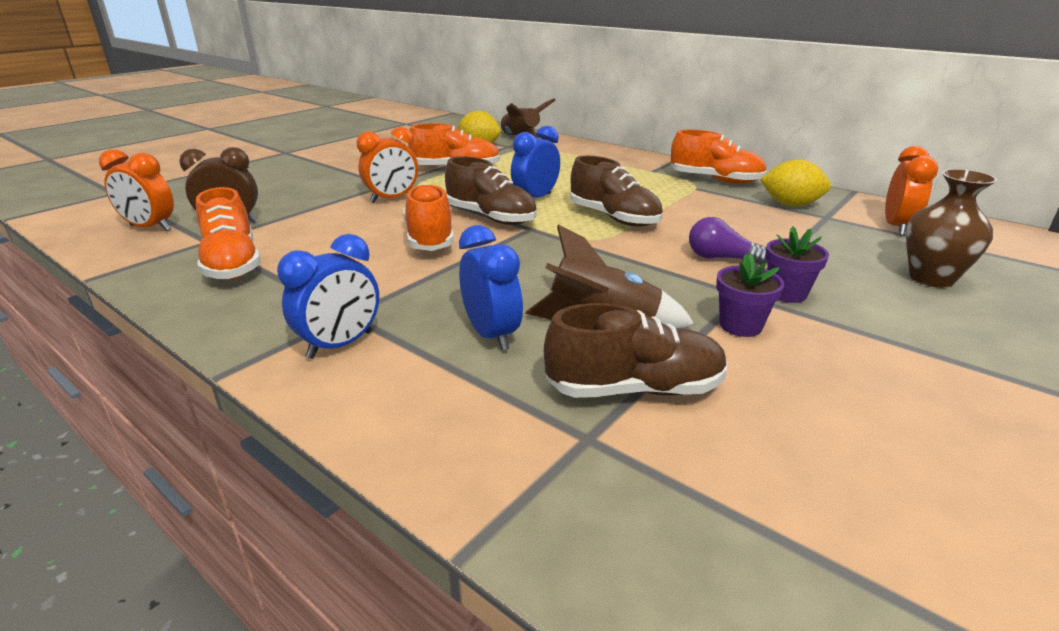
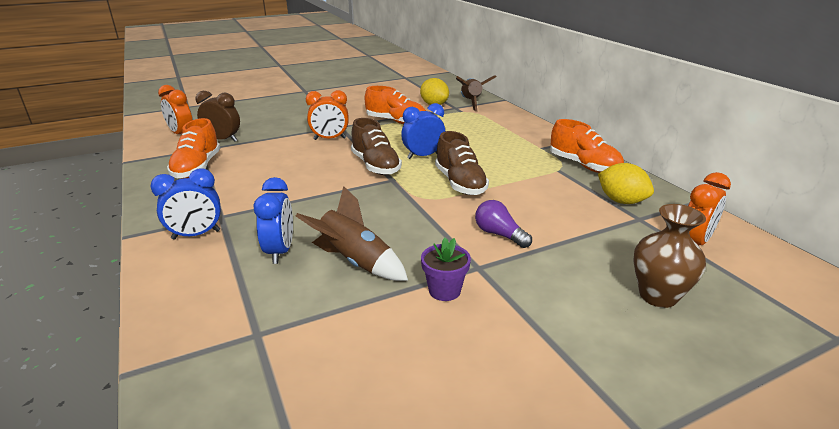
camera: 25 degrees right, 0 degrees up
(430, 238) = (320, 173): orange shoe -> none
(634, 389) = (319, 313): brown shoe -> none
(786, 293) = (512, 275): purple flower pot -> none

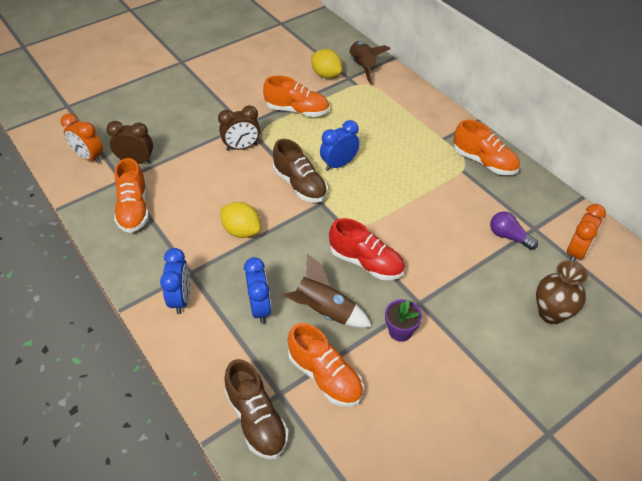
camera: 10 degrees left, 20 degrees up
(196, 235) = (181, 299): blue clock -> blue clock turned 60 degrees counterclockwise
(326, 323) = (325, 376): none -> orange shoe
(330, 139) = (242, 147): orange clock -> brown clock
(424, 227) = (366, 262): none -> red shoe
(460, 183) = (382, 201): brown shoe -> brown shoe (256, 419)
(499, 234) = (428, 263): purple light bulb -> purple light bulb (508, 236)
(621, 201) = (519, 207): yellow lemon -> yellow lemon (242, 231)

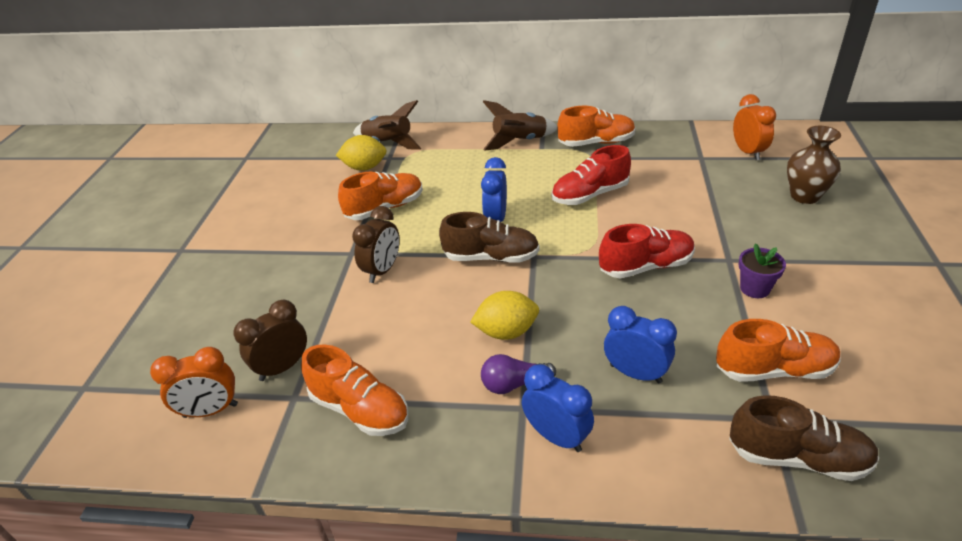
camera: 45 degrees left, 10 degrees down
(324, 311) = (684, 326): brown rocket -> brown rocket (519, 142)
(415, 193) = (590, 195): none -> red shoe
(508, 236) = (697, 174): purple light bulb -> purple light bulb (514, 384)

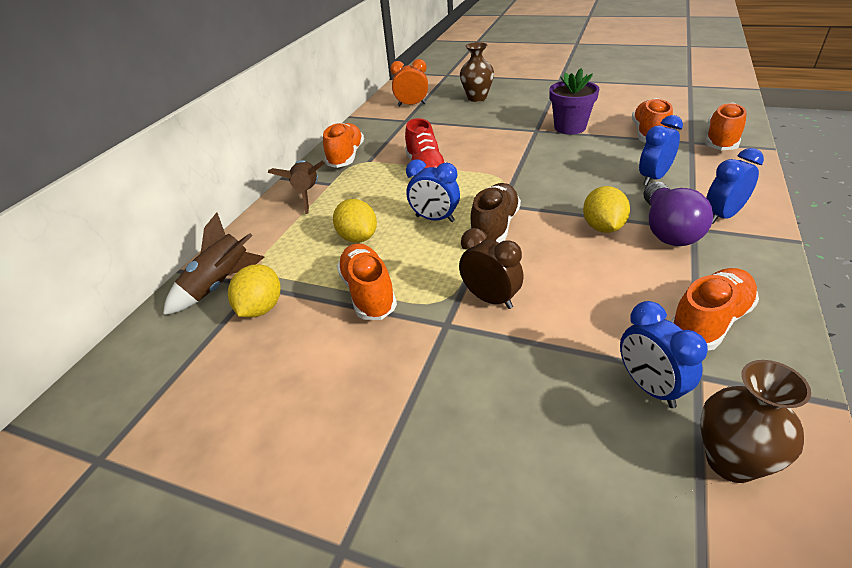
camera: 75 degrees left, 0 degrees up
(211, 410) = (731, 461): orange clock -> brown vase
(283, 367) = (649, 387): brown clock -> blue clock
(457, 185) = (358, 237): none -> yellow lemon
(514, 384) = (667, 229): purple light bulb -> purple light bulb, size x1.66
(646, 266) = (534, 159): red shoe -> none
(755, 288) = (570, 127): purple flower pot -> purple flower pot, size x1.57
(797, 457) = (721, 140): brown shoe -> orange shoe

